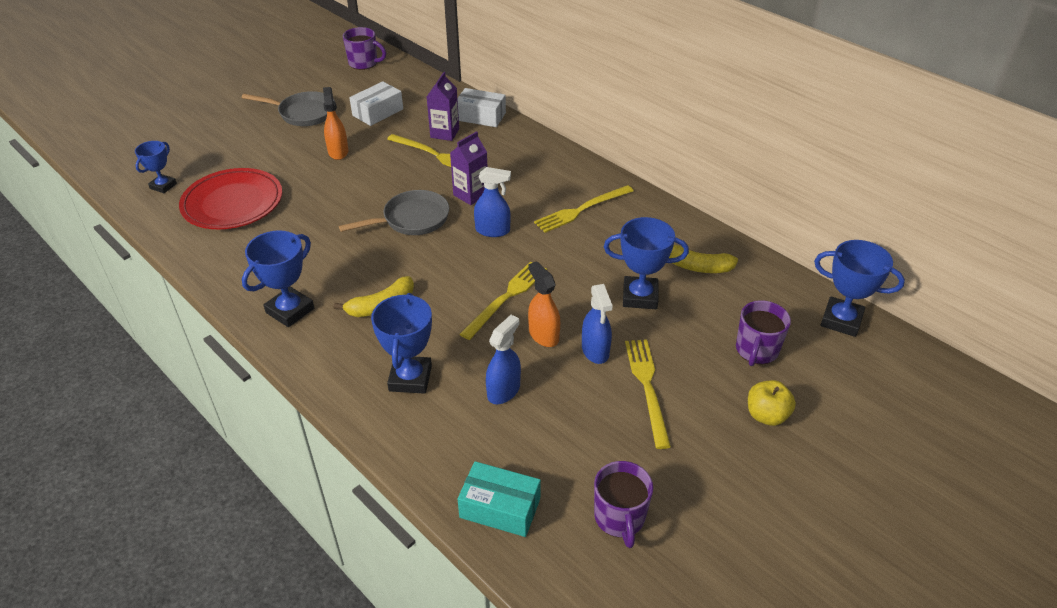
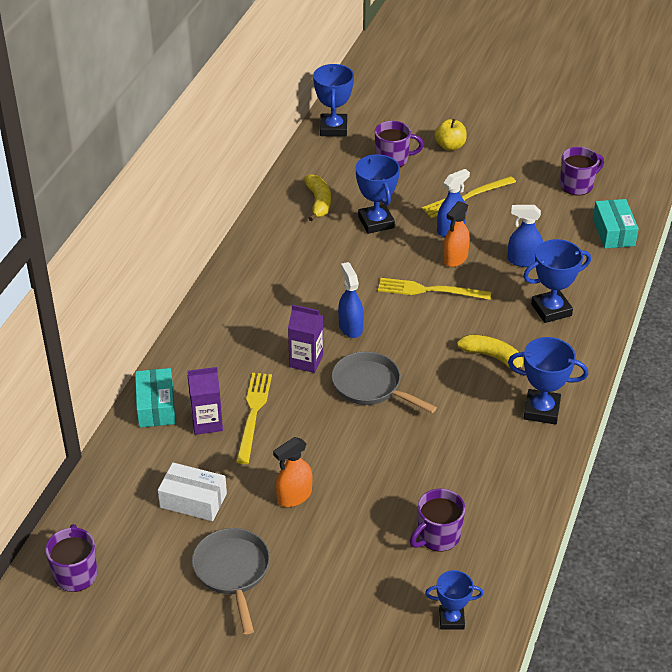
camera: 115 degrees left, 0 degrees up
(233, 203) = (437, 536): red plate -> purple mug
(481, 116) = (156, 406): white box -> turquoise box
(582, 209) = (283, 282): yellow fork -> none

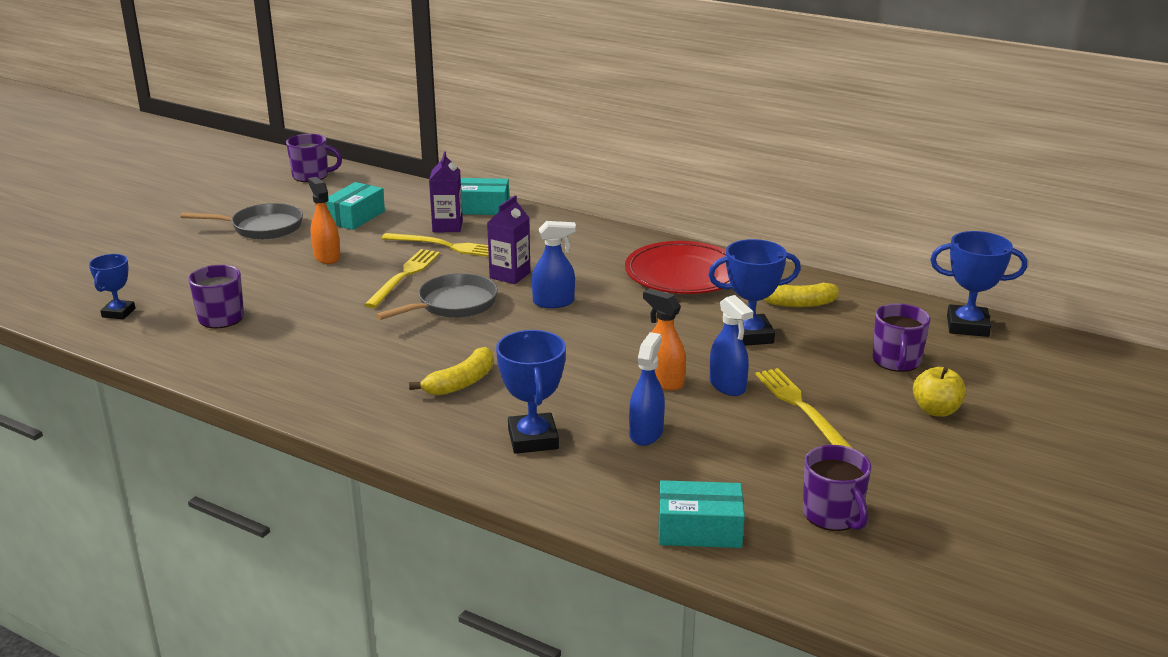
camera: 100 degrees right, 15 degrees down
(193, 500) = (355, 217): white box -> turquoise box
(281, 261) = (683, 274): none -> red plate
(430, 290) = (603, 356): yellow fork -> yellow fork (404, 276)
(541, 410) = (352, 402): blue trophy -> none

